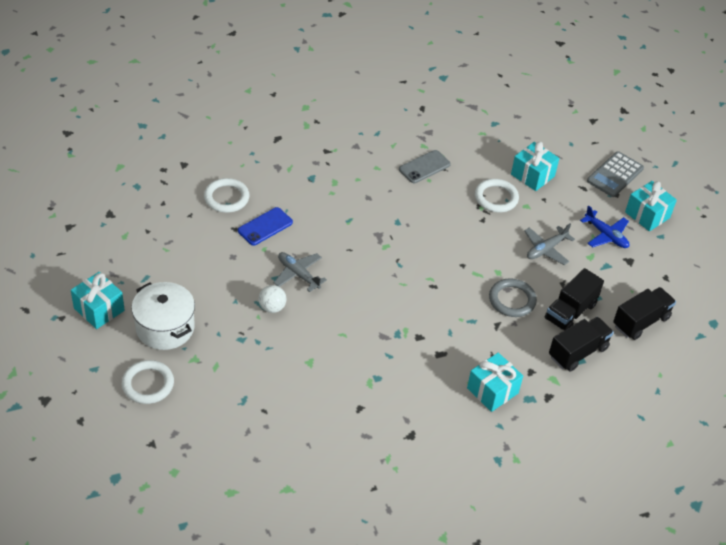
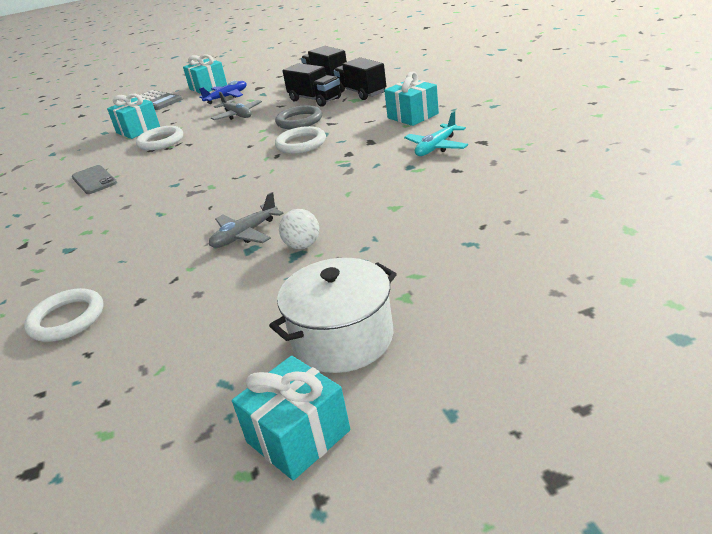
camera: 80 degrees left, 15 degrees down
(148, 384) = (468, 336): white ring -> white ring (301, 144)
(265, 227) = (146, 273): blue phone -> none
(410, 400) = (436, 147): none -> turquoise plane

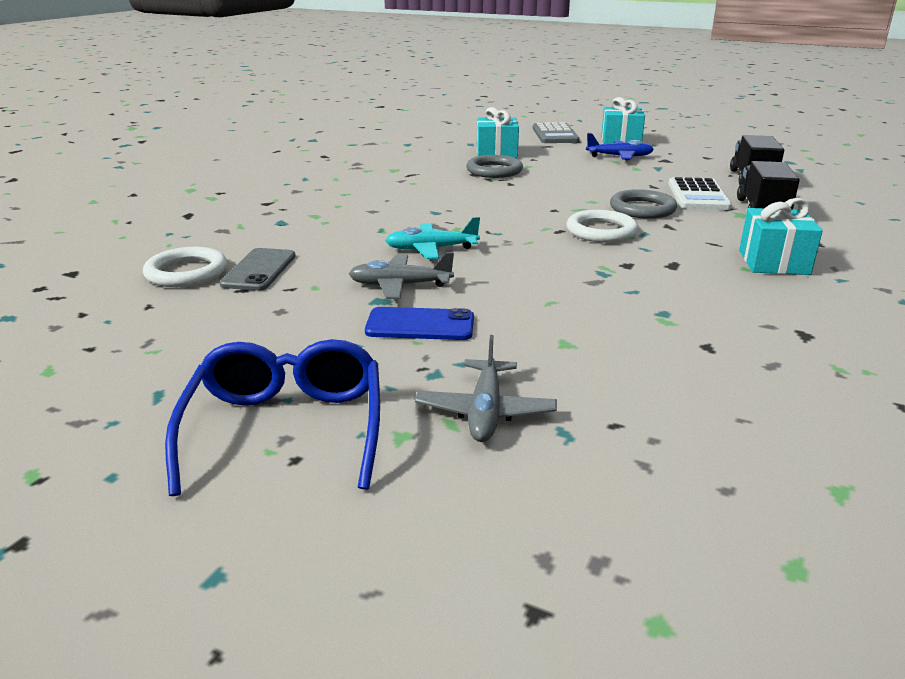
camera: 40 degrees right, 5 degrees down
(94, 180) = (393, 178): grey phone -> grey phone (259, 270)
(161, 141) = (494, 171): white ring -> grey ring
(237, 115) = (597, 177): grey plane -> grey plane (485, 412)
(298, 436) = (107, 480): turquoise gift -> none
(302, 245) = (420, 325): white ball -> blue phone
(315, 99) = (698, 195): black truck -> white calculator
(343, 338) = (286, 430): white pot -> blue glasses
(436, 147) = (734, 309): turquoise plane -> turquoise plane (431, 249)

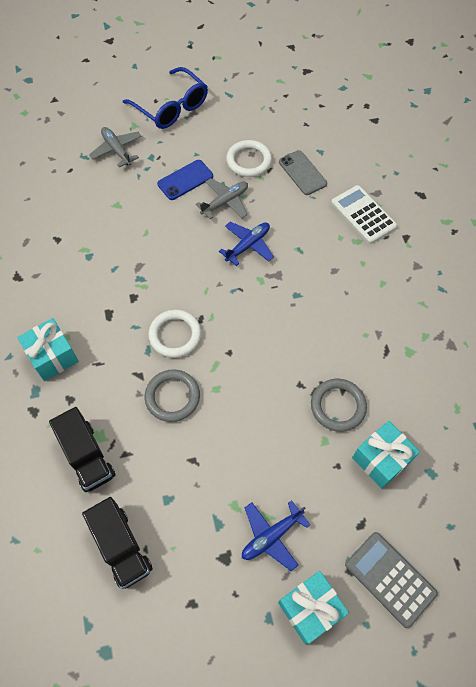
camera: 140 degrees right, 35 degrees up
(186, 272) = (329, 151): white ring -> white ring (249, 161)
(431, 249) = (248, 245): turquoise plane -> blue plane
(698, 195) = (147, 460): white calculator -> white calculator (363, 215)

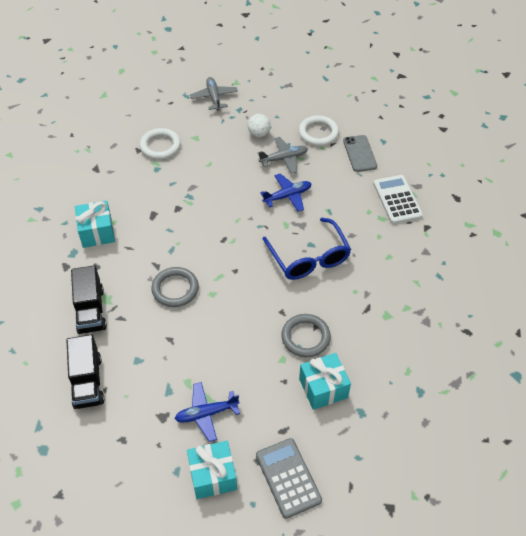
camera: 20 degrees right, 10 degrees down
(171, 107) = (272, 76): blue glasses -> blue glasses (308, 257)
(175, 335) = (198, 245): white ring -> white ring (160, 146)
(185, 180) = (259, 134): blue phone -> white ball

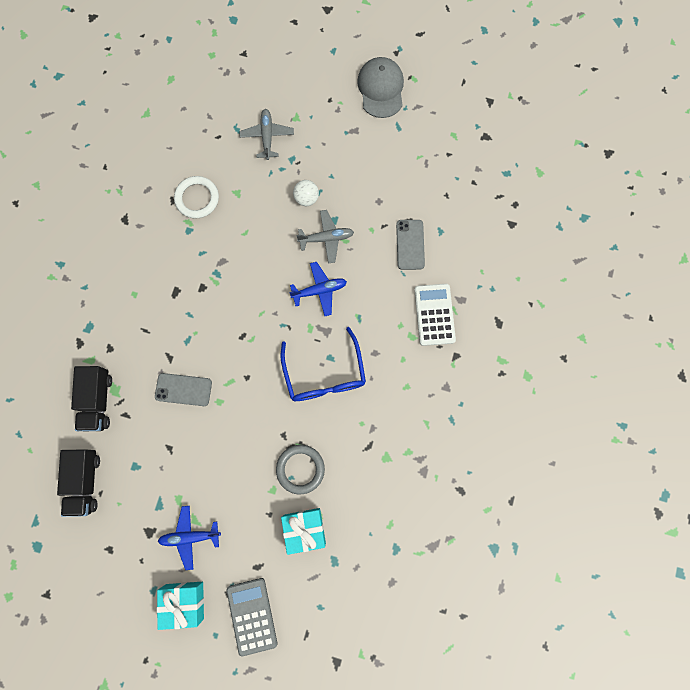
camera: 10 degrees right, 25 degrees up
(97, 232) = (115, 305): turquoise gift -> none
(175, 289) = (183, 389): grey ring -> grey phone
(303, 56) = (381, 89): none -> grey cap
(318, 133) = (372, 207): white ring -> none

